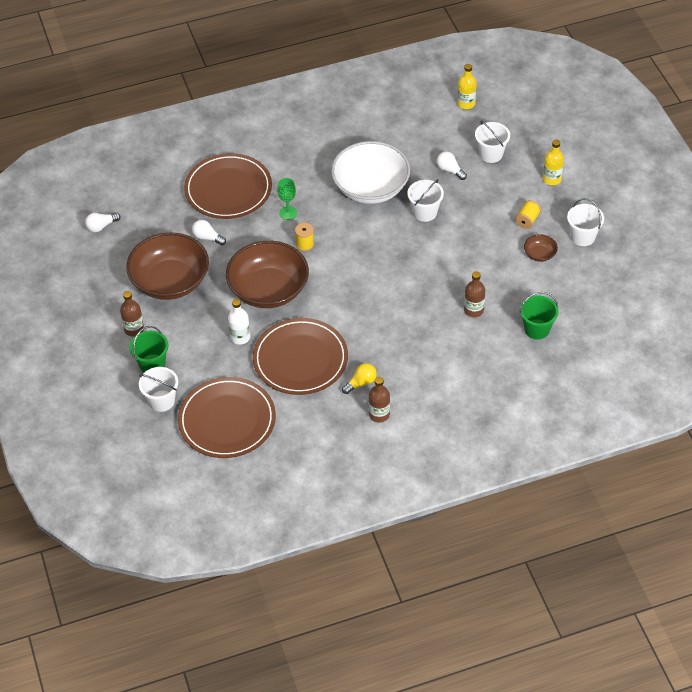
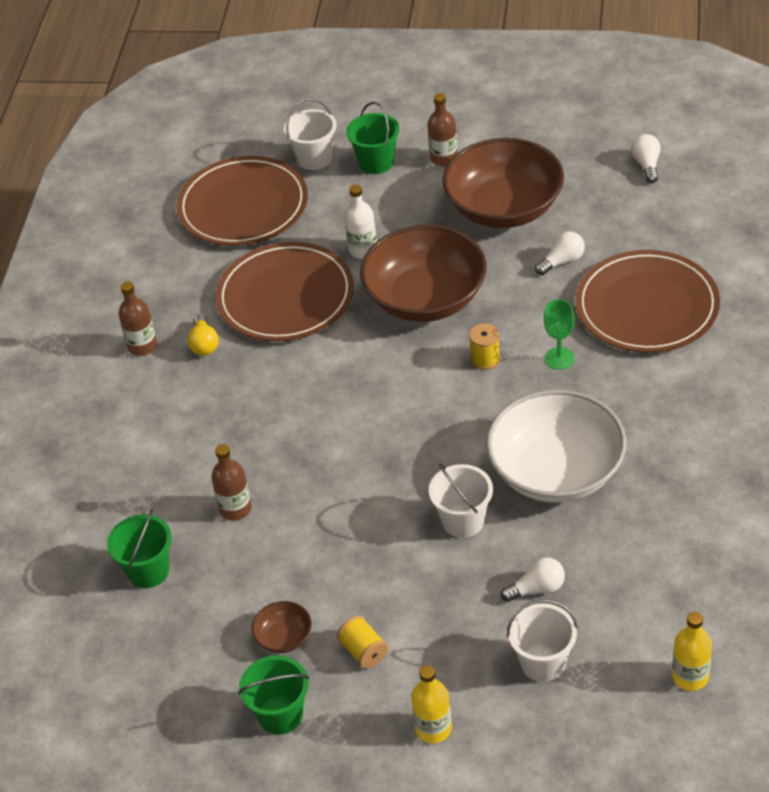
camera: 120 degrees right, 5 degrees down
(583, 237) = (280, 715): white bucket -> green bucket

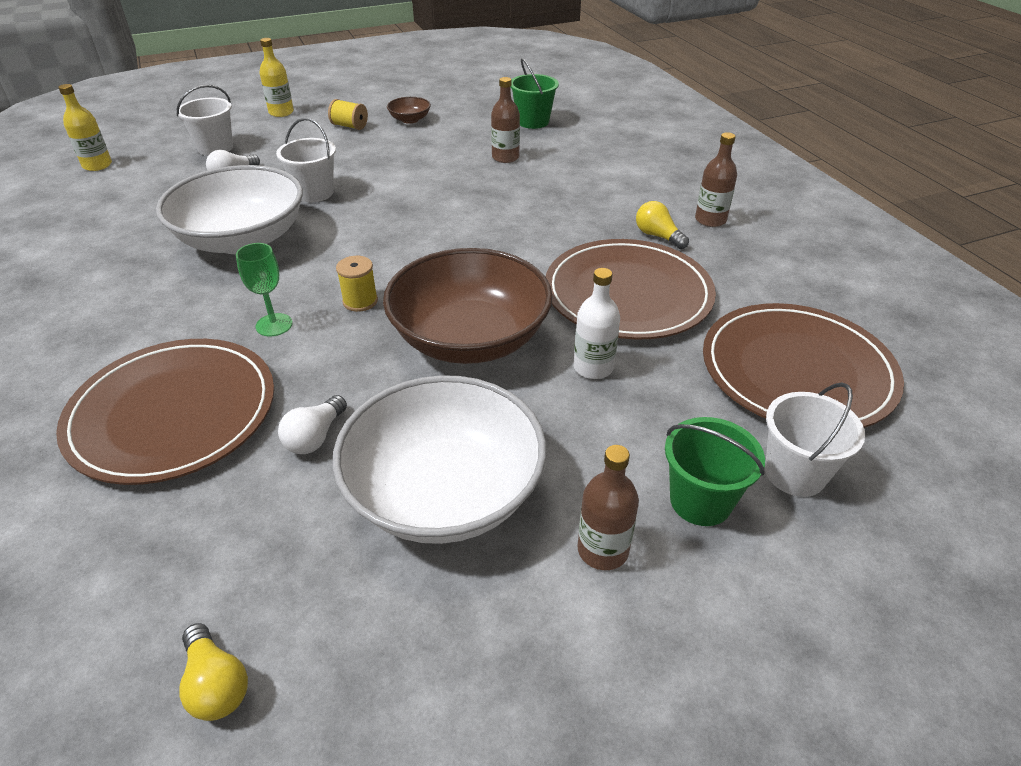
camera: 145 degrees right, 5 degrees down
(280, 715) = (384, 97): green bucket -> none
(504, 207) = (444, 492): brown bowl -> white bowl
(647, 165) = (216, 684): white light bulb -> yellow light bulb

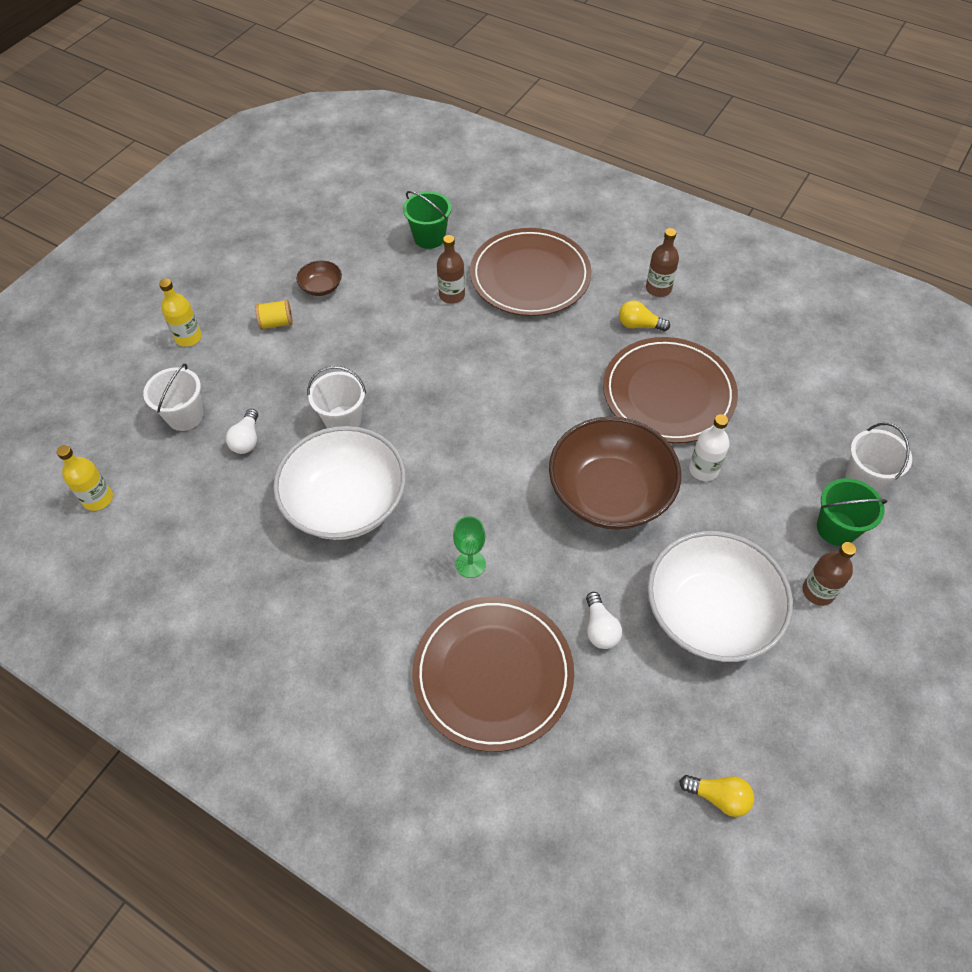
camera: 35 degrees left, 15 degrees up
(360, 301) = (505, 506): yellow spool -> none
(797, 371) = (811, 401): brown plate -> brown plate (530, 276)

